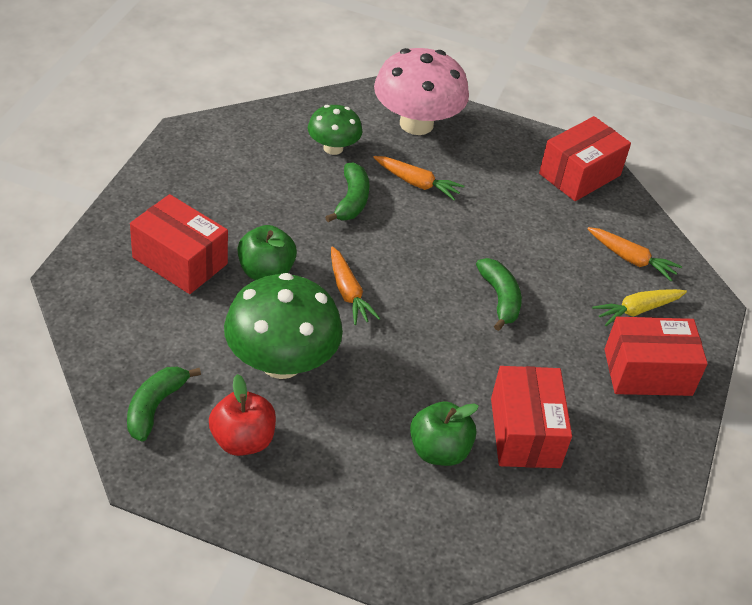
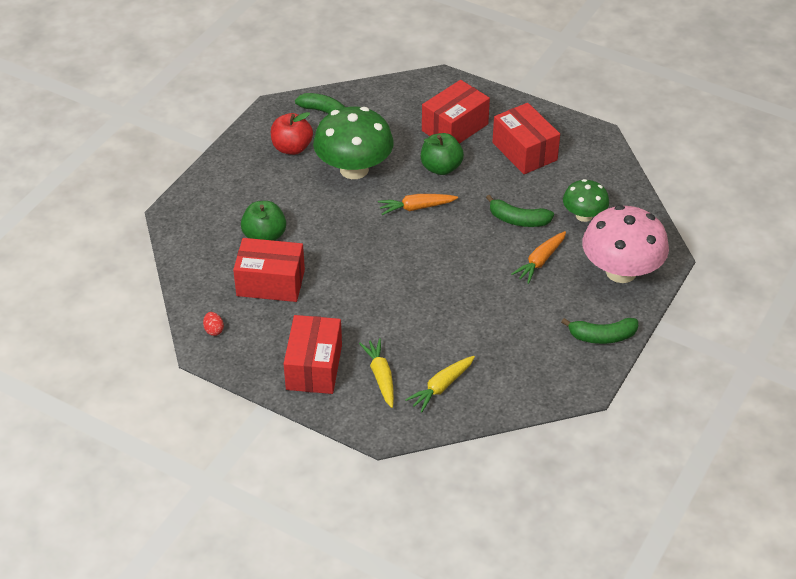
camera: 105 degrees right, 0 degrees up
(500, 298) = (402, 291): green banana -> green banana (602, 336)
(579, 174) = (555, 375): red box -> red box (524, 151)
(628, 485) = (214, 330): none -> red egg
(631, 259) = (441, 387): orange carrot -> yellow carrot

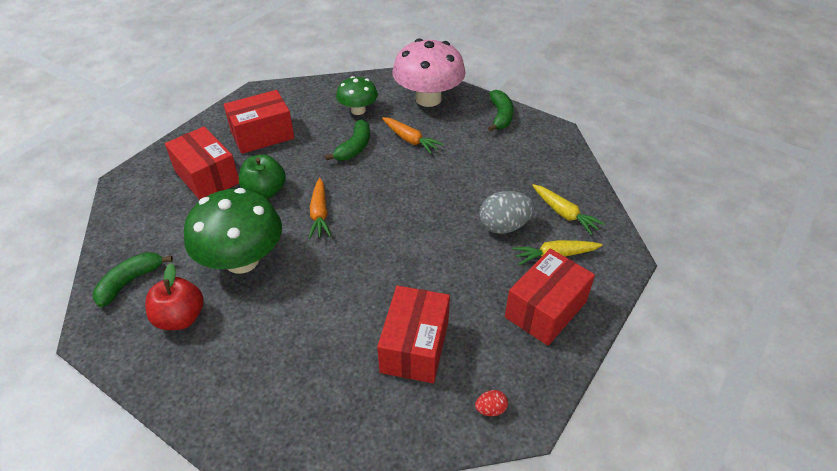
camera: 85 degrees left, 0 degrees up
(264, 236) = (334, 351): green apple -> none
(314, 367) = (545, 309): red box -> red box turned 60 degrees counterclockwise
(416, 339) = (504, 226): none -> grey egg

